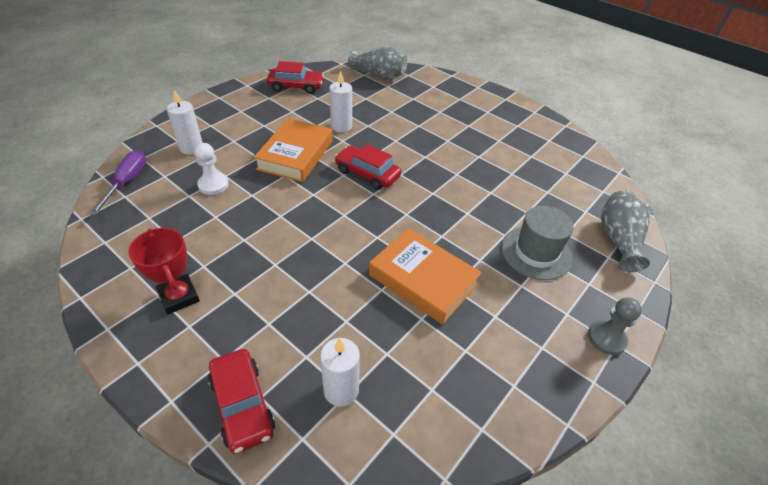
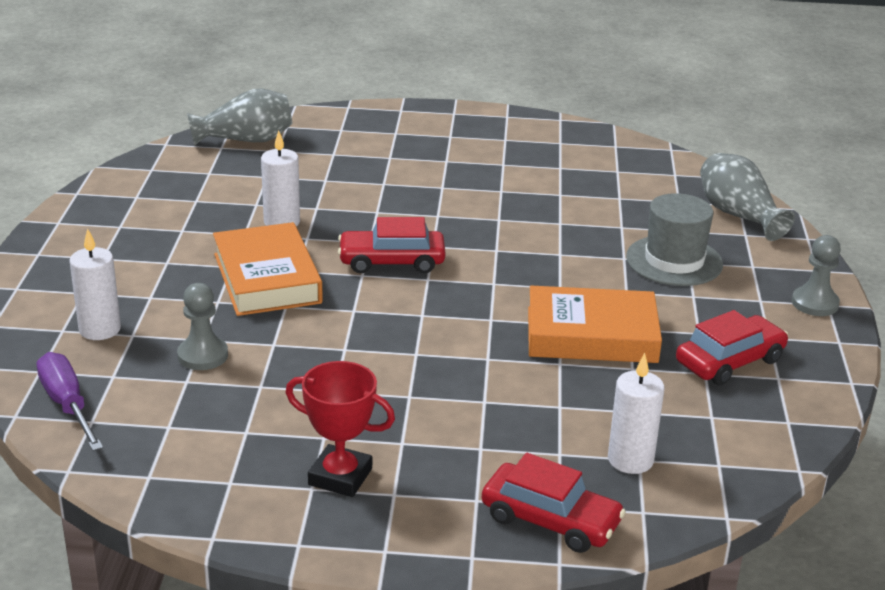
camera: 35 degrees left, 15 degrees down
(213, 185) = (203, 355): white pawn -> grey pawn
(296, 86) = (141, 197): red car -> red car (730, 361)

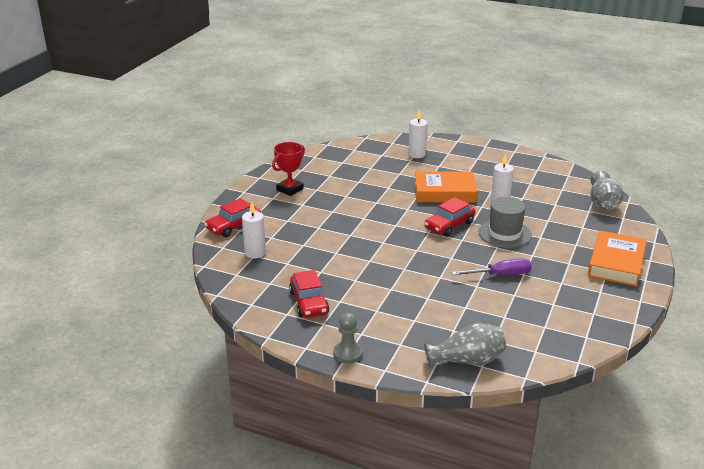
camera: 110 degrees right, 0 degrees up
(67, 405) = (366, 146): purple screwdriver -> purple screwdriver (500, 275)
(203, 355) = (387, 172): grey pawn -> none
(392, 261) = (449, 225): red car -> red car turned 150 degrees counterclockwise
(591, 335) = (354, 267): orange book -> orange book (616, 263)
(674, 261) = (417, 315): grey hat -> grey hat (504, 233)

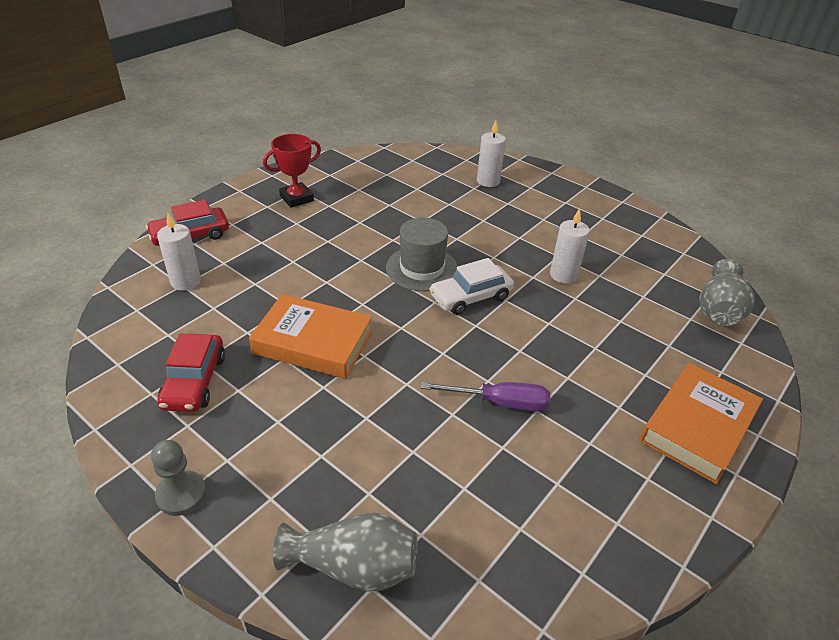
camera: 15 degrees right, 10 degrees up
(444, 192) = (493, 243): orange book -> orange book (313, 342)
(449, 225) = (470, 297): red car -> white car
(504, 233) = (544, 329): grey hat -> grey hat (422, 268)

